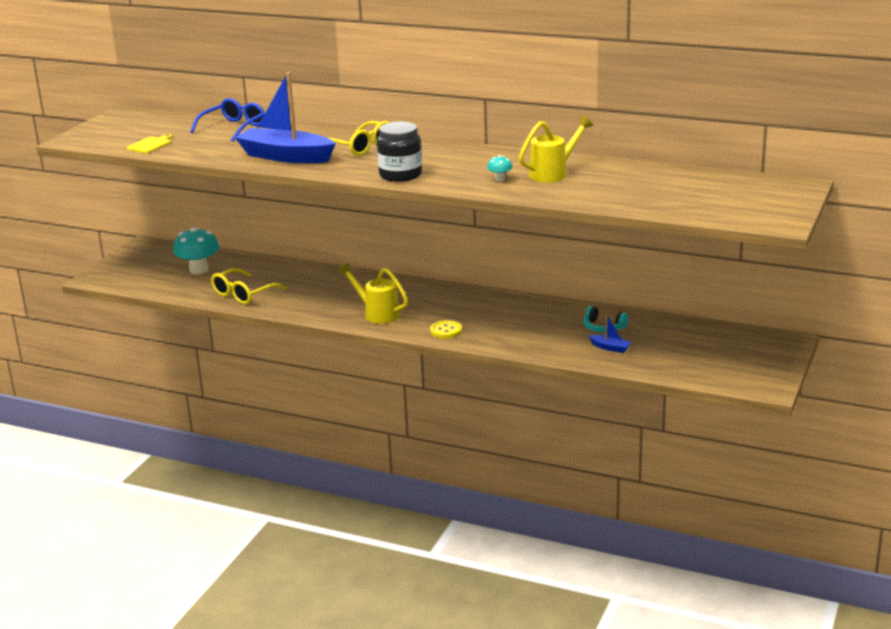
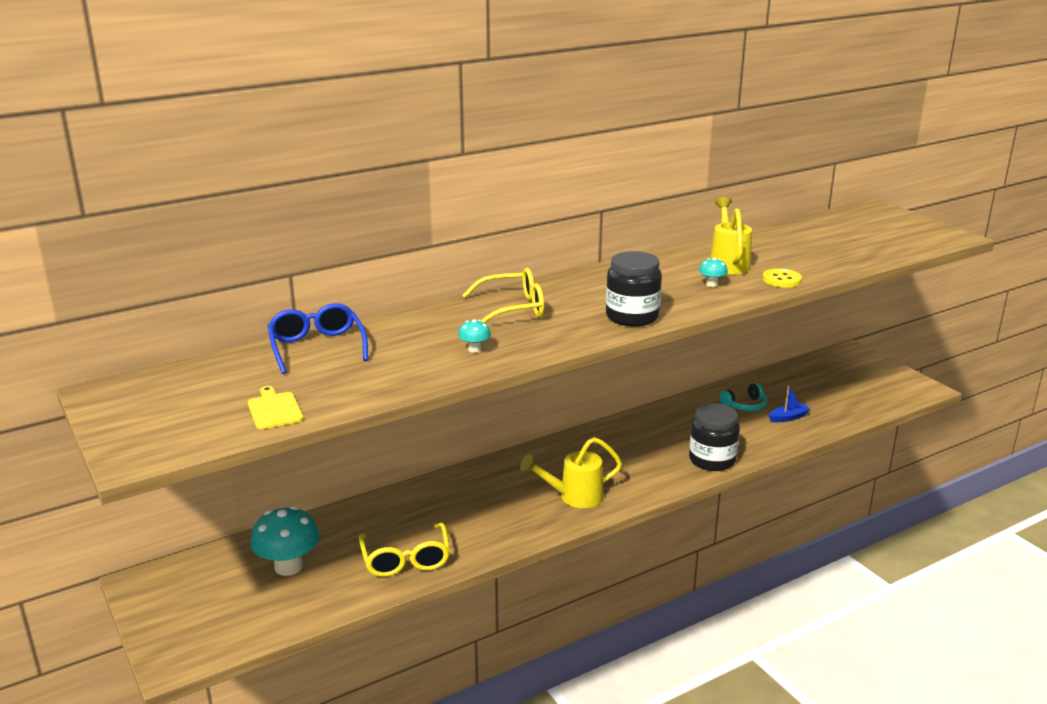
camera: 55 degrees left, 0 degrees up
(286, 156) = (474, 349): blue boat -> turquoise mushroom
(446, 331) = (661, 476): yellow button -> yellow button (781, 280)
(496, 340) = (712, 460): none -> black jar

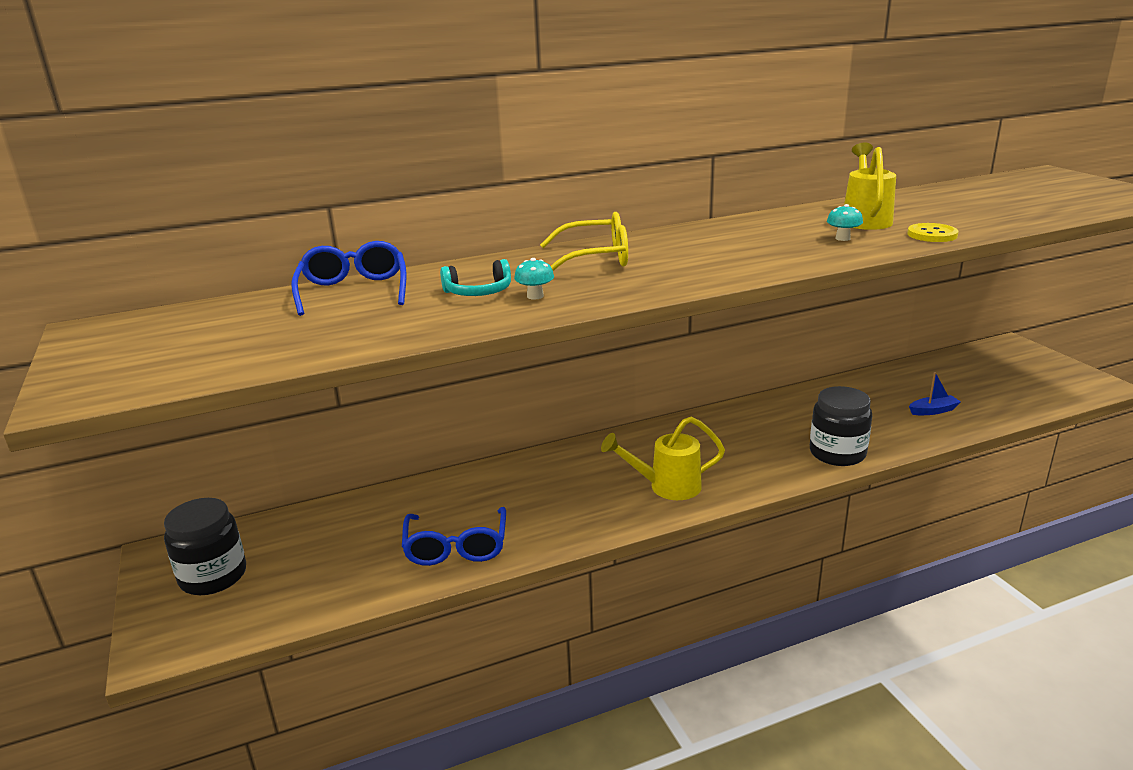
camera: 10 degrees right, 0 degrees up
(274, 409) = (268, 351): yellow cutting board -> none
(288, 566) = (323, 546): turquoise mushroom -> none
(406, 559) = (456, 547): yellow glasses -> blue glasses
(632, 317) = (737, 268): black jar -> black jar (213, 576)
(745, 405) = (881, 395): turquoise headphones -> turquoise headphones (479, 292)

